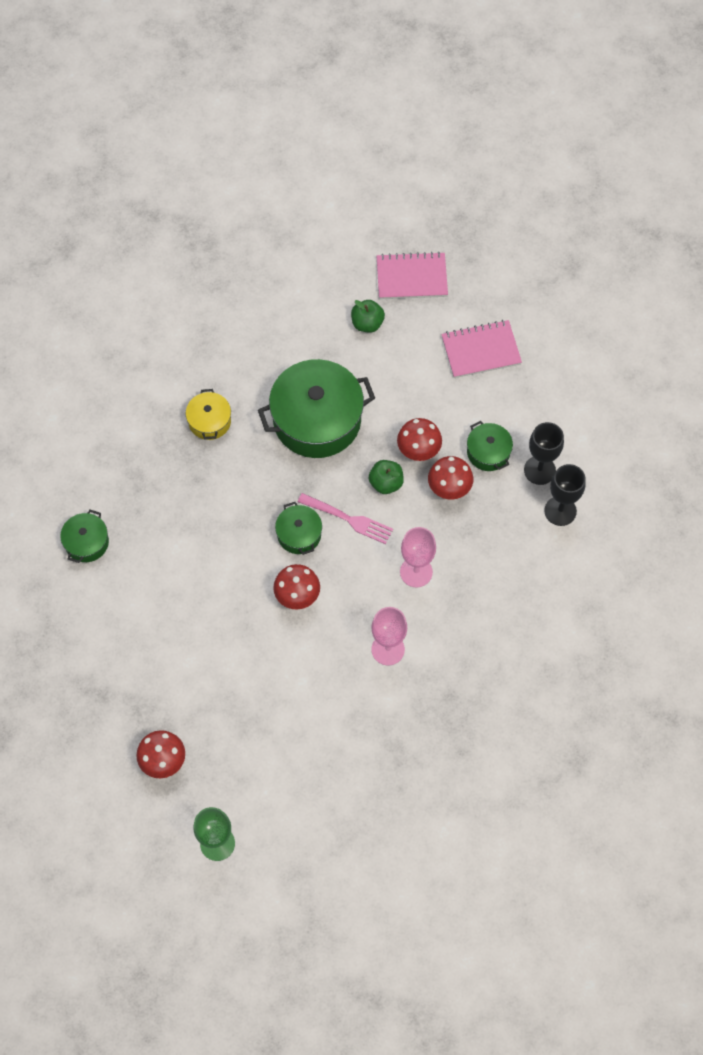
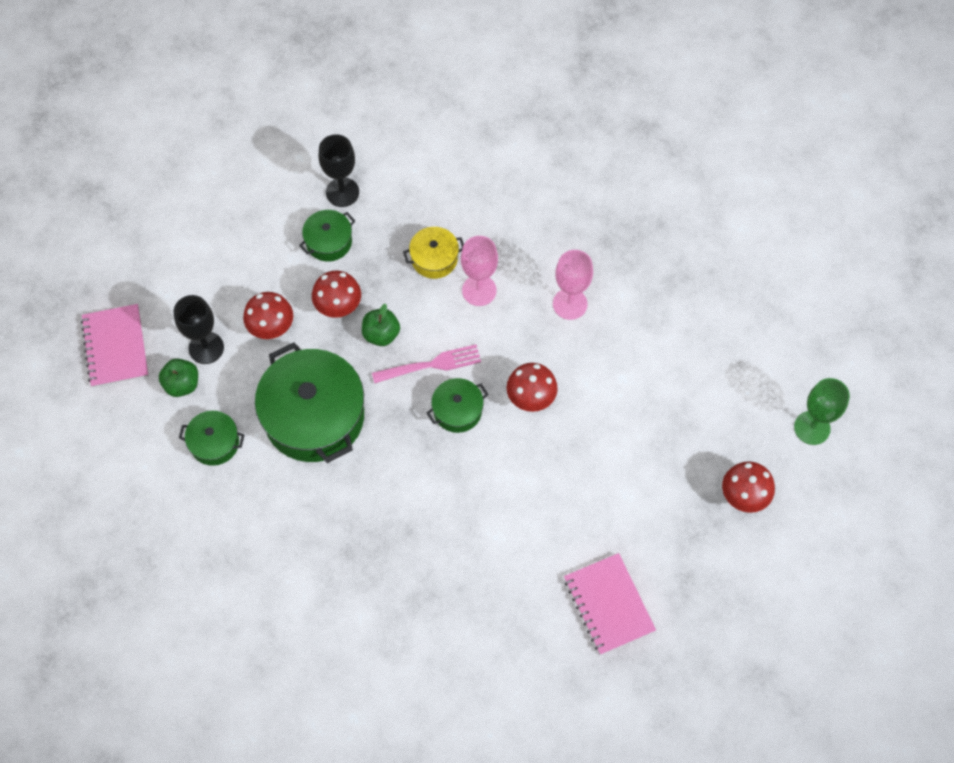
camera: 100 degrees left, 0 degrees up
(87, 542) = (510, 637): green pot -> green pot (214, 443)
(209, 421) = (332, 532): yellow pot -> yellow pot (434, 259)
(348, 519) = (430, 365): pink fork -> pink fork turned 60 degrees clockwise
(449, 490) = (379, 272): red mushroom -> red mushroom (272, 329)
(481, 350) = (204, 264): pink notebook -> pink notebook (608, 605)
(560, 511) = (386, 169): black goblet -> black goblet (206, 348)

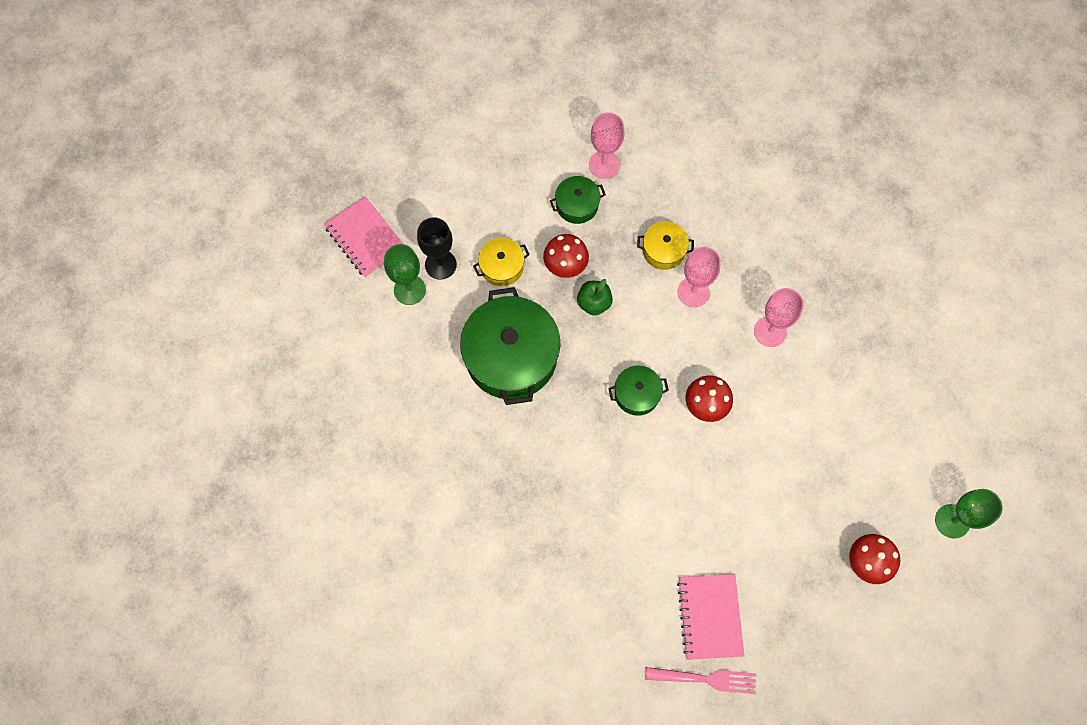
camera: 20 degrees right, 5 degrees up
(115, 347) = (365, 238): pink notebook -> pink notebook turned 45 degrees counterclockwise
(182, 384) = (409, 290): green apple -> green goblet
(214, 443) = (419, 351): green pot -> none
(272, 329) = (502, 267): red mushroom -> yellow pot
(342, 192) = (604, 164): black goblet -> pink goblet
(430, 365) = (627, 345): pink fork -> pink fork (704, 679)

